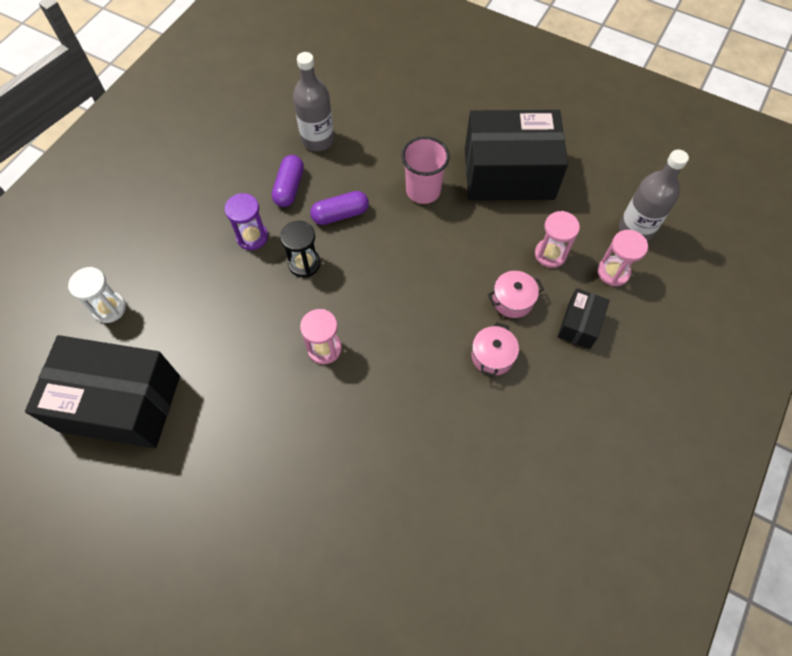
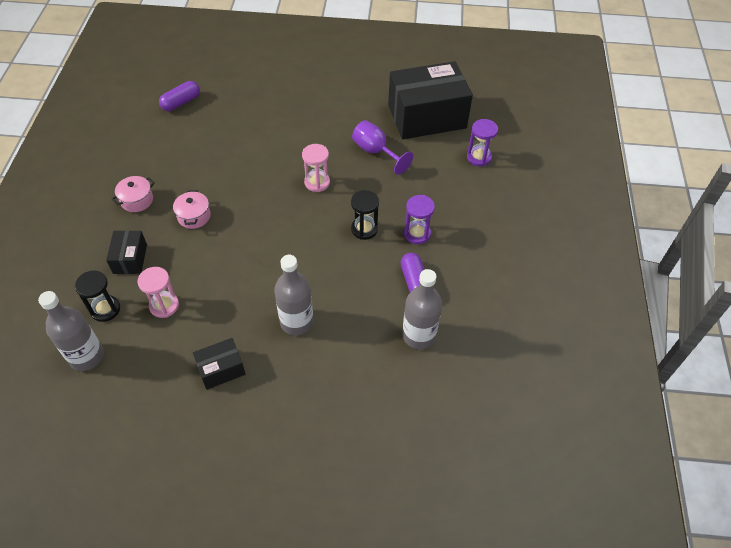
camera: 155 degrees right, 10 degrees down
(109, 308) = (479, 157): white hourglass -> purple hourglass
(226, 369) = (375, 152): none -> purple goblet
(340, 214) = (358, 275): purple capsule -> purple capsule (181, 102)
(423, 191) = (296, 322): pink cup -> grey bottle
(509, 173) = (221, 369): black box -> black box, size x0.46
(512, 300) = (188, 258): pink pot -> pink pot (137, 200)
(613, 272) = (105, 309): pink hourglass -> black hourglass

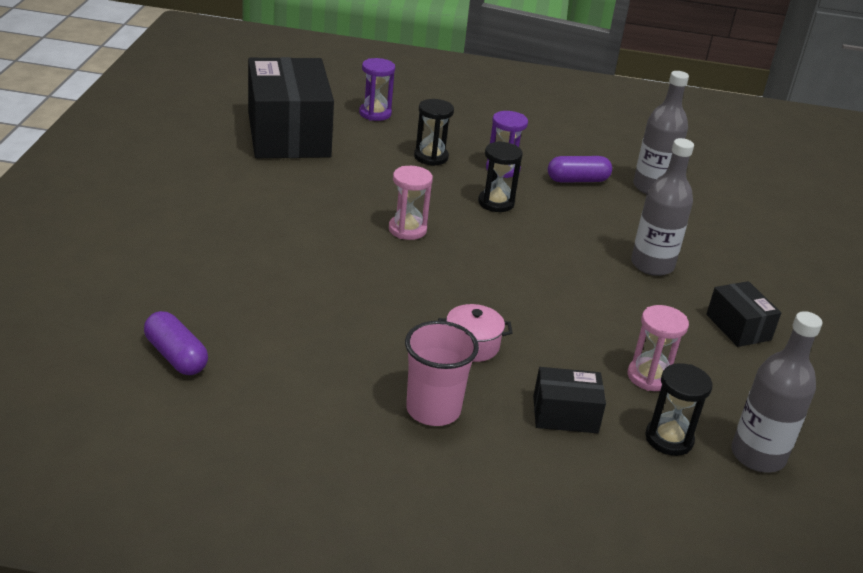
camera: 90 degrees left, 20 degrees down
(137, 200) = (433, 410): pink pot -> pink cup
(375, 152) = (351, 179): purple goblet -> none
(421, 191) = (431, 157): none -> black hourglass

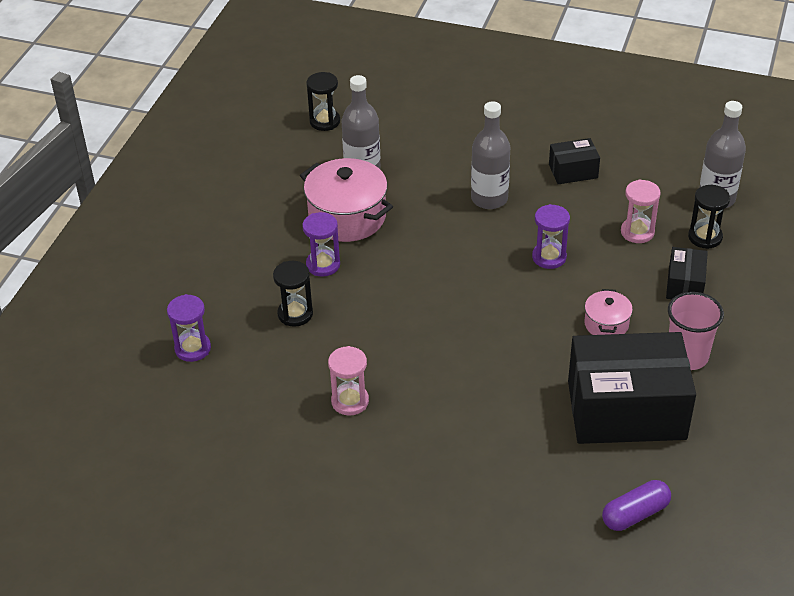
camera: 75 degrees left, 10 degrees up
(288, 135) = (236, 425): black box -> black box (626, 410)
(407, 229) = (433, 345): pink hourglass -> pink hourglass (350, 401)
(496, 203) = (386, 279): black hourglass -> black hourglass (325, 121)
(571, 305) = (549, 257): none -> purple hourglass
(577, 180) = (347, 217): purple capsule -> pink pot

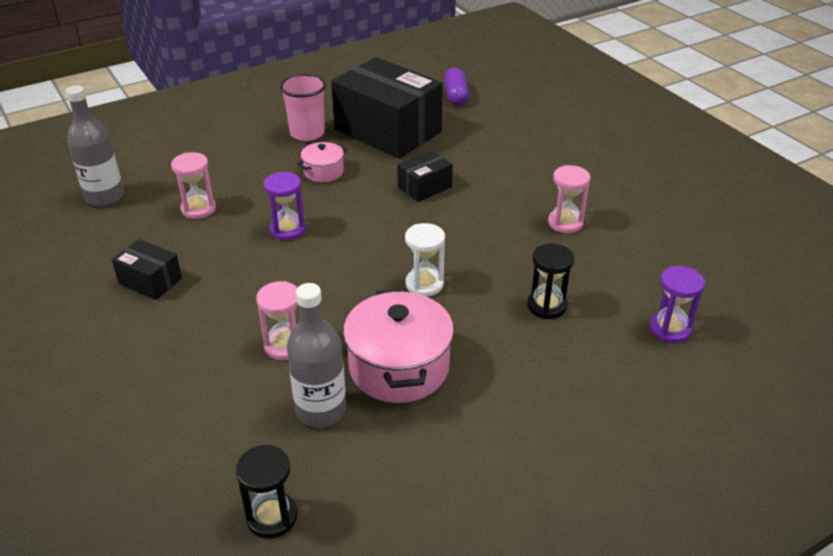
camera: 140 degrees left, 5 degrees down
(323, 265) = (476, 334): purple hourglass -> none
(397, 277) = (424, 284): none -> white hourglass
(430, 188) = (285, 346): none -> pink hourglass
(489, 199) = (253, 302): grey bottle -> none
(635, 514) = (455, 95): purple capsule -> purple capsule turned 75 degrees clockwise
(684, 285) = (235, 164): black box -> black box (424, 187)
(705, 237) = (165, 180): black hourglass -> none

